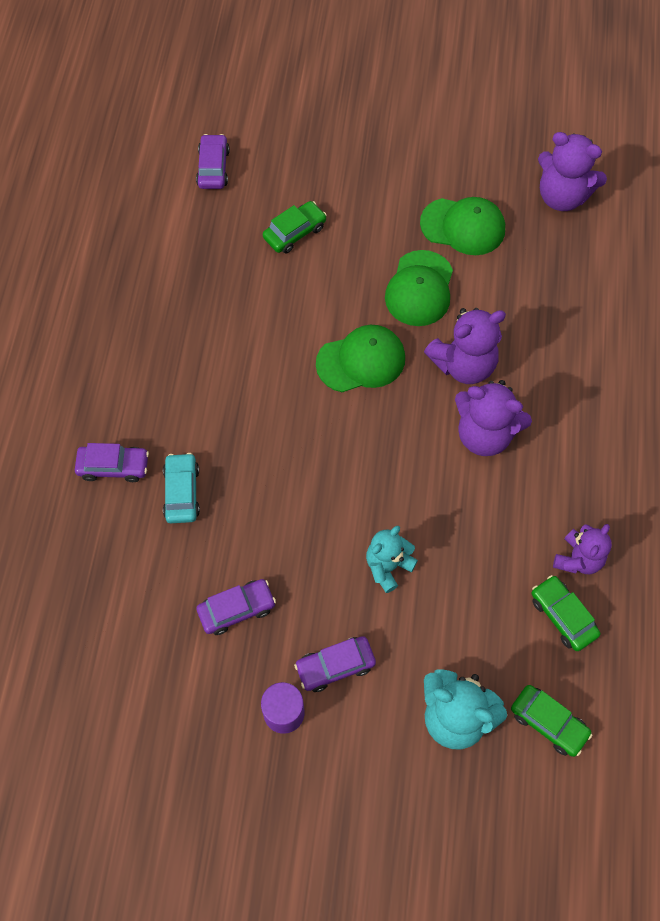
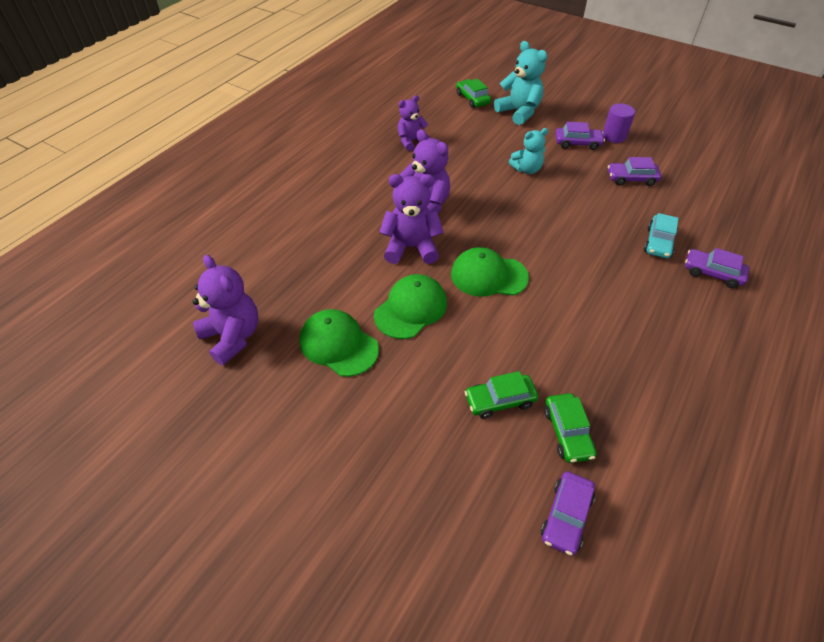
camera: 155 degrees left, 15 degrees down
(562, 616) = (437, 126): green car -> green car (567, 432)

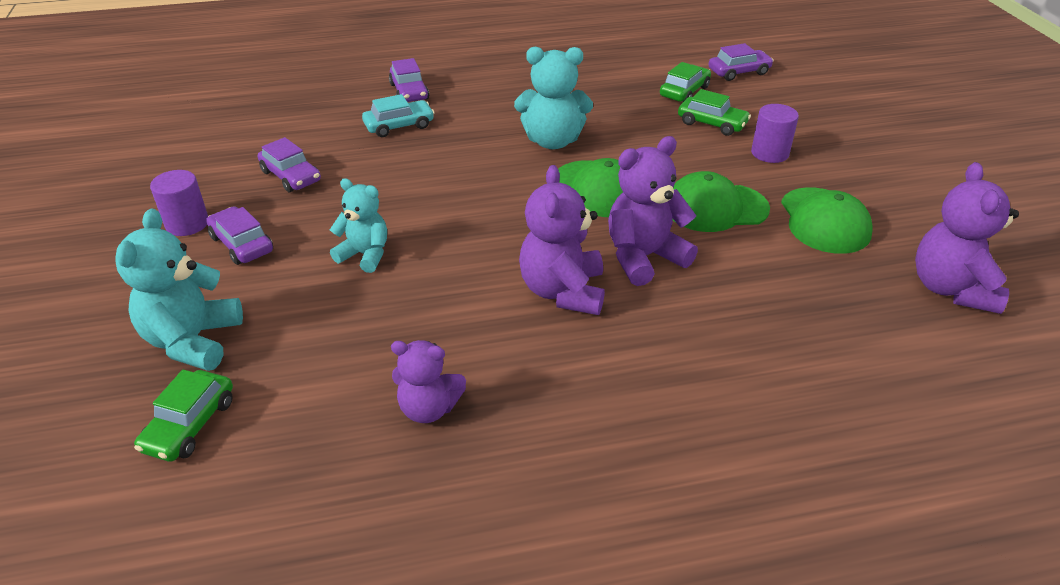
camera: 135 degrees left, 10 degrees down
(411, 247) = (644, 257): purple teddy bear -> purple teddy bear turned 105 degrees clockwise
(427, 394) = (769, 153): none -> purple cylinder
(566, 295) = (552, 141): none -> turquoise teddy bear

